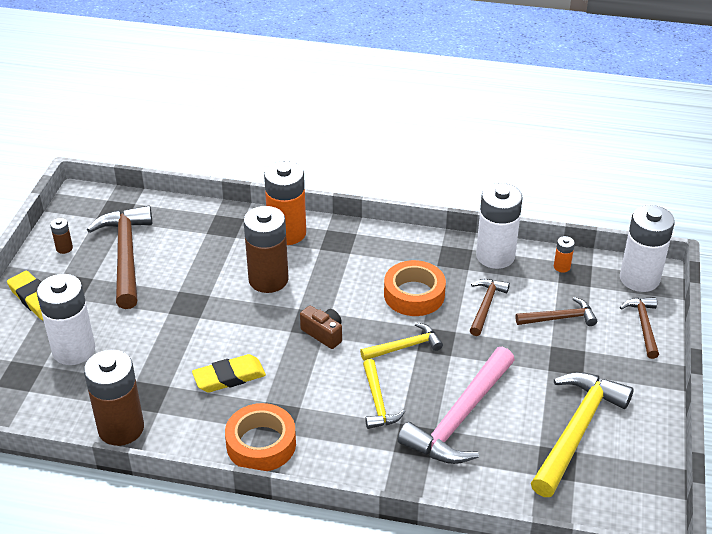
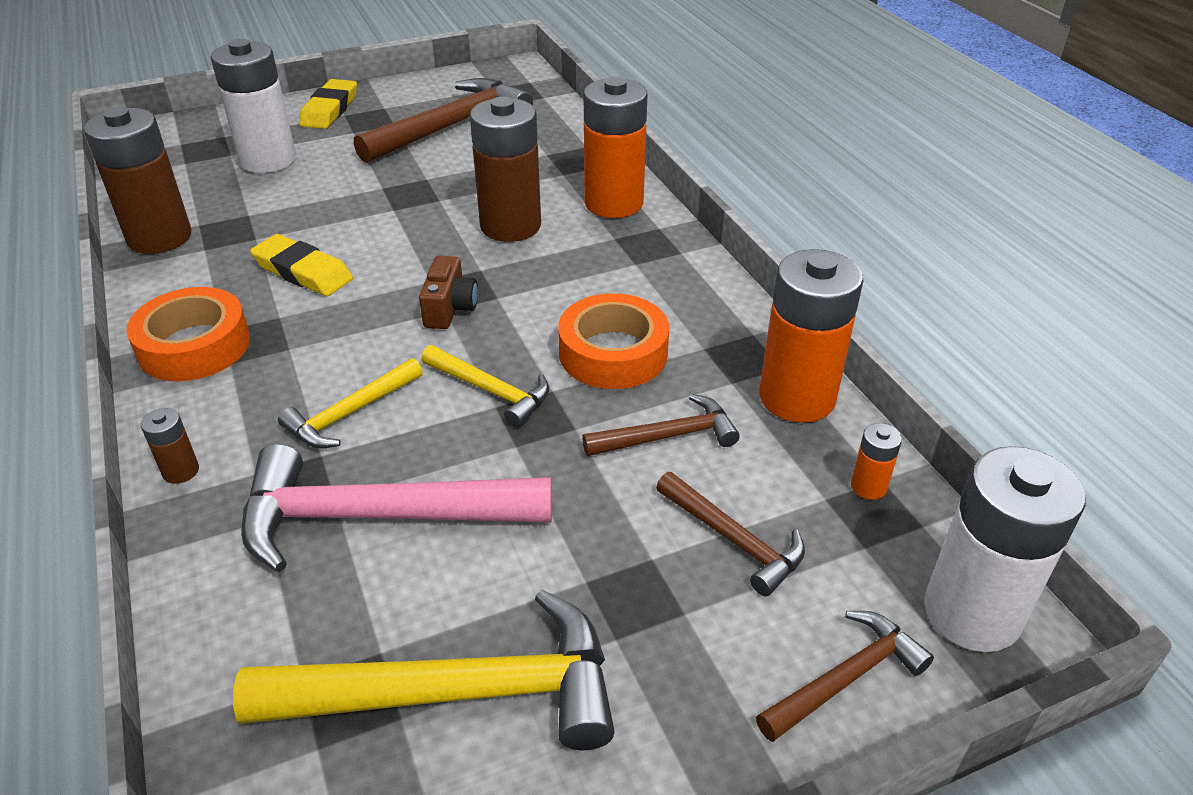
camera: 55 degrees right, 0 degrees up
(64, 248) = (424, 92): brown battery -> brown battery (181, 471)
(495, 256) = (797, 398): white battery -> orange battery

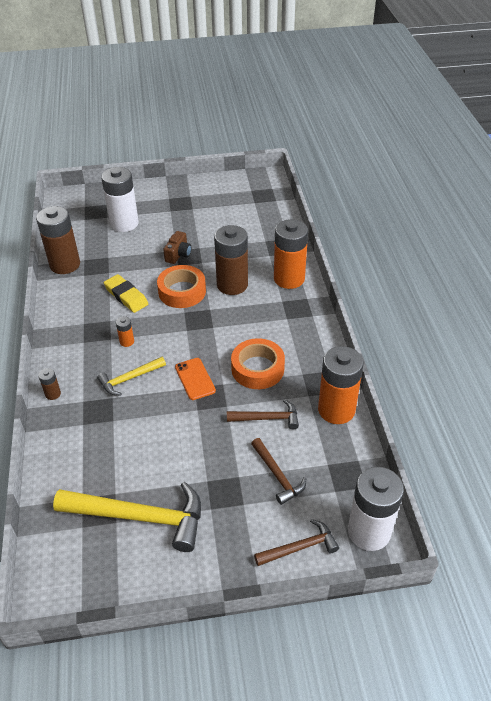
camera: 15 degrees right, 5 degrees up
(194, 346) = (70, 330): orange tape -> orange tape (182, 291)
(330, 110) = (162, 194): yellow eraser -> none
(378, 517) = (129, 433): pink hammer -> none
(450, 308) = (189, 329): brown camera -> brown camera (178, 254)
(451, 126) = (221, 214): brown hammer -> none
(491, 391) = (195, 379): yellow hammer -> orange phone
(868, 486) = (350, 462): orange battery -> orange battery (127, 341)

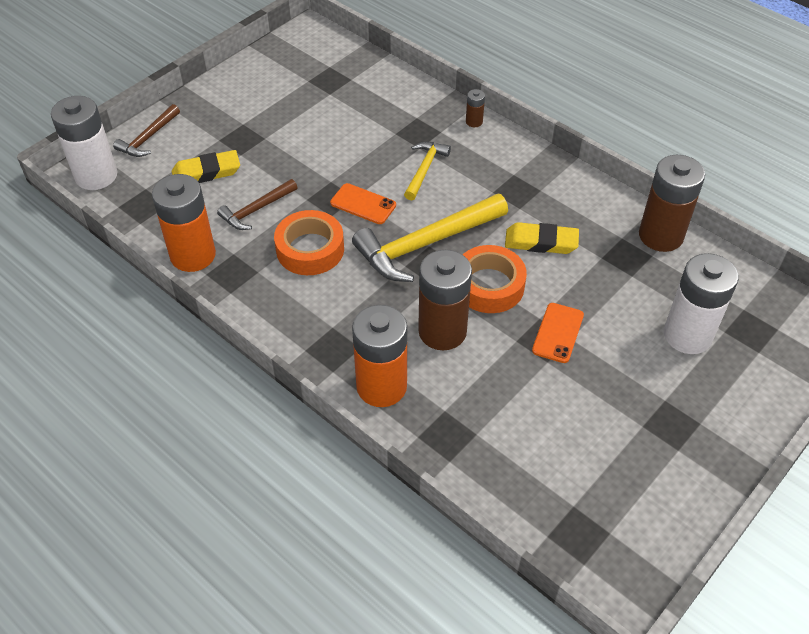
camera: 140 degrees right, 5 degrees up
(127, 341) = (473, 198): orange battery -> none
(140, 517) = (293, 92): yellow hammer -> yellow hammer (426, 244)
(178, 254) = (558, 333): brown camera -> orange phone
(277, 475) = (206, 172): brown hammer -> yellow eraser

